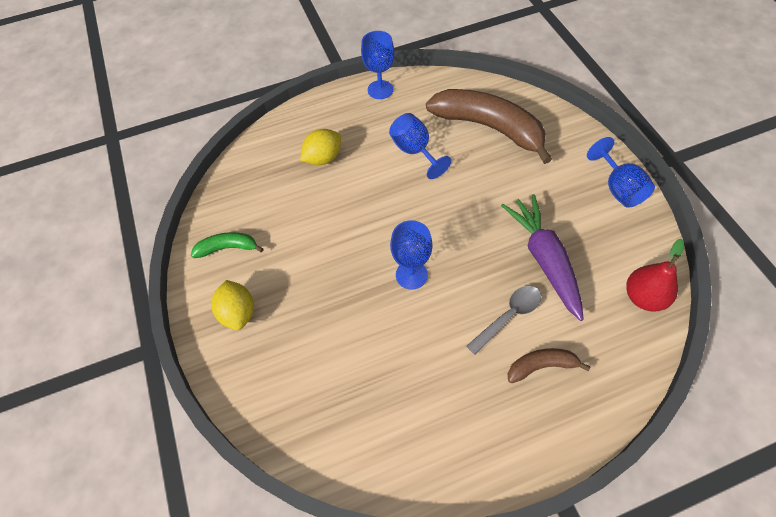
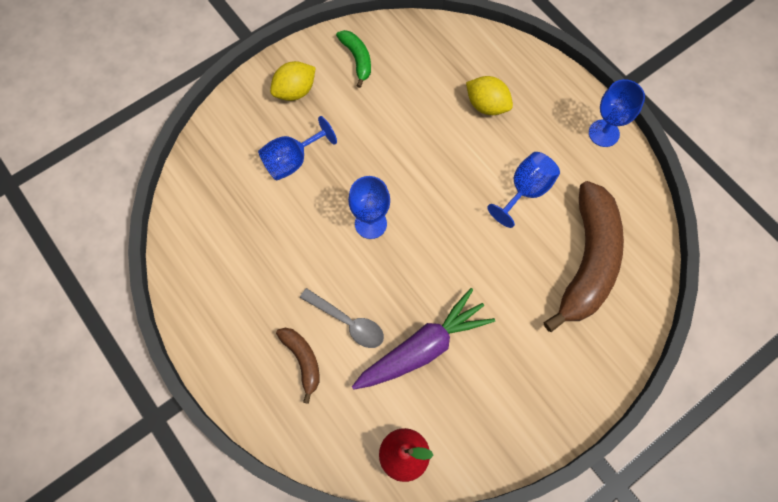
camera: 70 degrees right, 10 degrees up
(618, 188) = (543, 418): blue goblet -> blue goblet (292, 160)

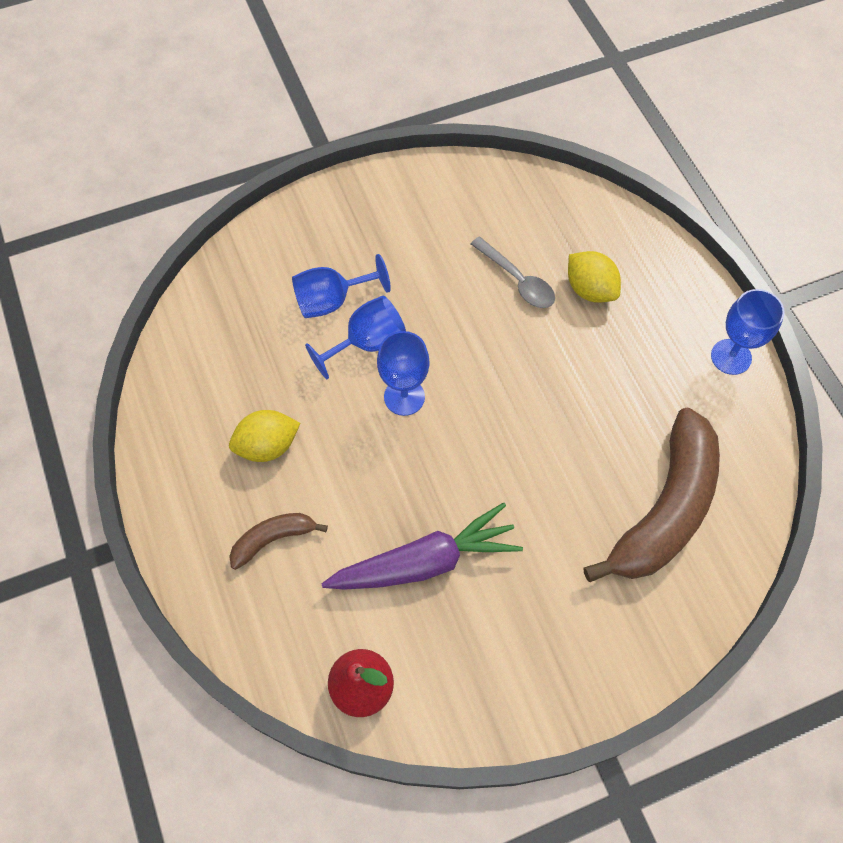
camera: 15 degrees right, 5 degrees down
(295, 91) = (359, 220): yellow lemon -> yellow lemon (267, 446)
(303, 360) = (273, 539): brown banana -> brown banana turned 105 degrees counterclockwise
(348, 322) = (341, 507): grey spoon -> grey spoon (517, 280)
(357, 59) = (445, 199): green banana -> none
(525, 191) = (609, 403): blue goblet -> blue goblet (366, 343)

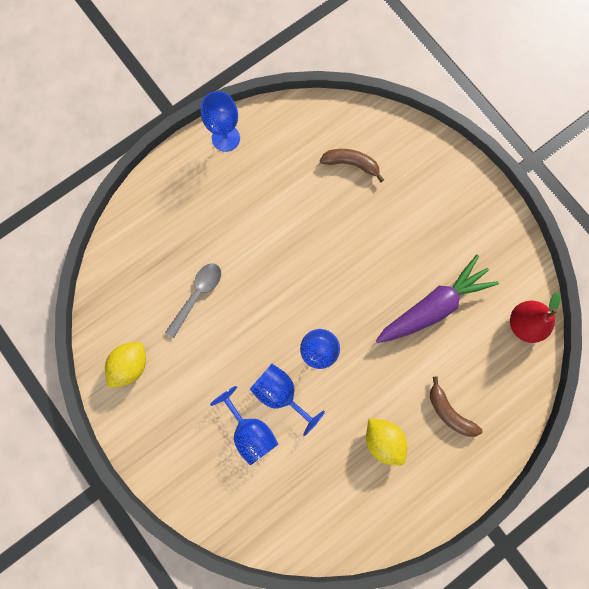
camera: 105 degrees left, 15 degrees up
(425, 562) = (433, 306): purple carrot -> purple carrot turned 90 degrees clockwise
(590, 289) = (193, 241): yellow lemon -> yellow lemon (130, 365)
(665, 509) = (351, 164): brown banana -> brown banana, size x0.47

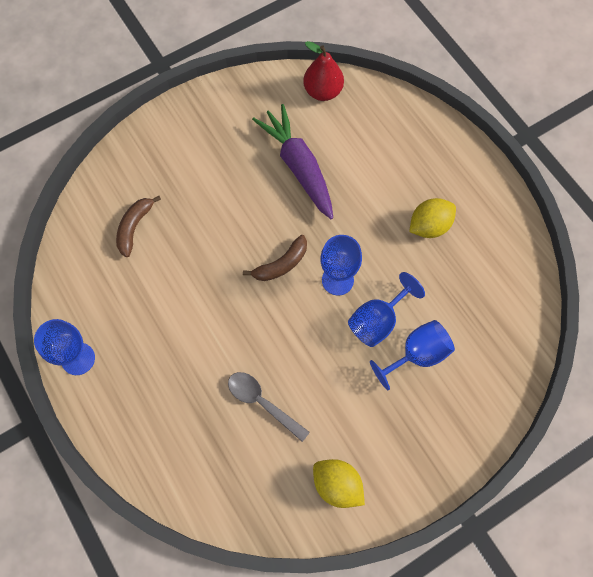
camera: 85 degrees left, 10 degrees down
(449, 412) = (404, 165): brown banana -> brown banana (281, 264)

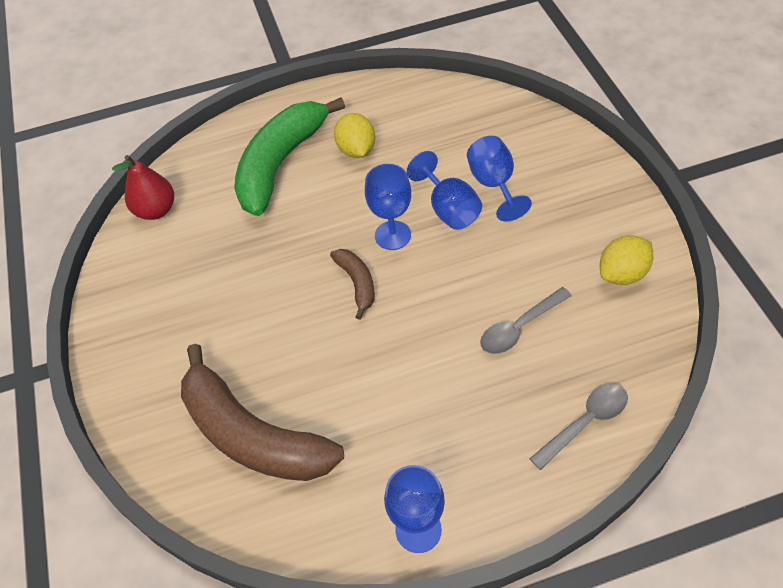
camera: 70 degrees left, 15 degrees down
(134, 227) = (252, 435): brown banana -> brown banana, size x2.14
(181, 468) = (585, 423): none -> grey spoon
(298, 166) = (241, 248): purple carrot -> none
(396, 168) = (281, 164): none -> green banana

